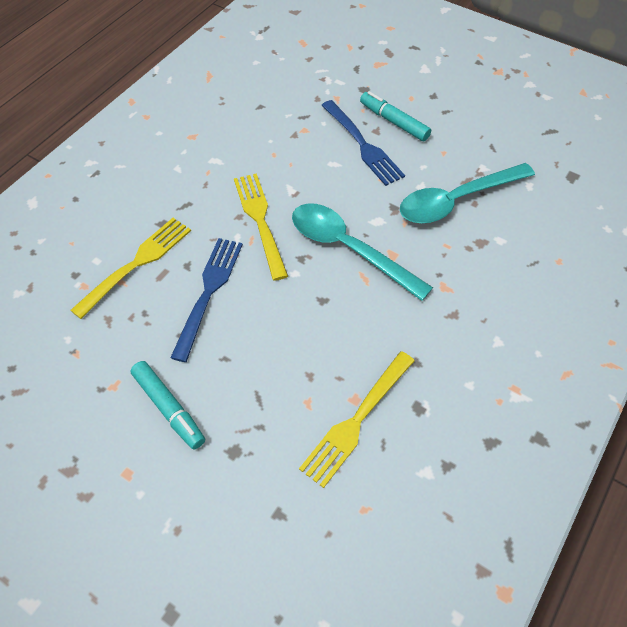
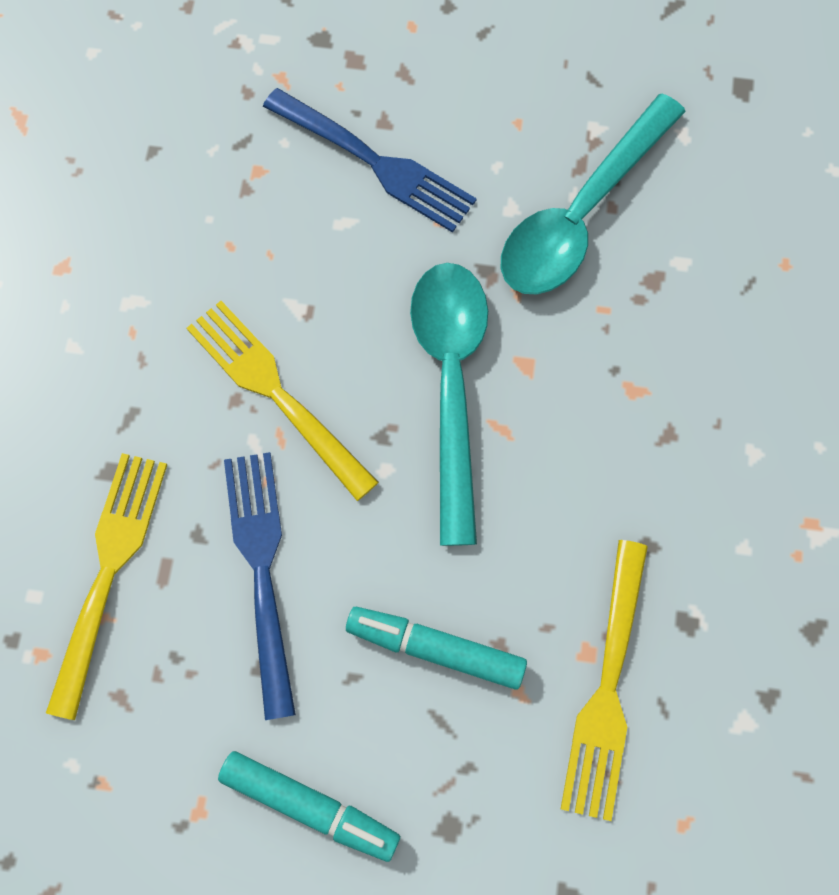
camera: 25 degrees left, 15 degrees up
(349, 249) = (451, 384): turquoise spoon -> turquoise spoon turned 75 degrees clockwise
(394, 122) = (406, 91): turquoise marker -> turquoise marker (436, 649)

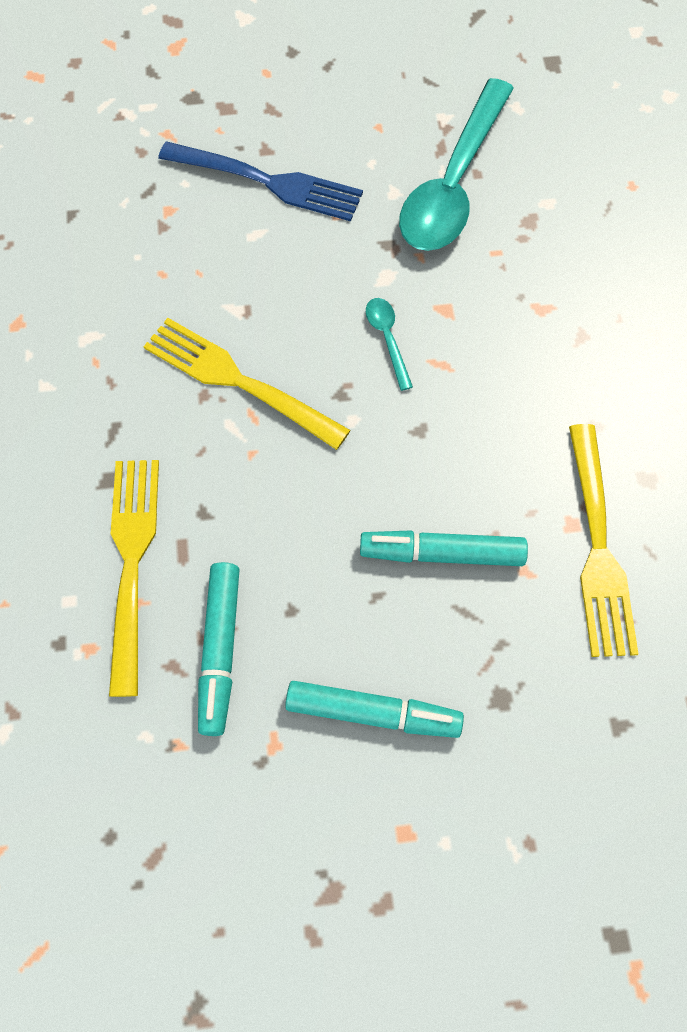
camera: 15 degrees left, 5 degrees down
(173, 693) = (220, 650): none -> turquoise marker
(263, 572) = (271, 529): blue fork -> none
(451, 384) = (387, 339): turquoise spoon -> turquoise spoon, size x0.41

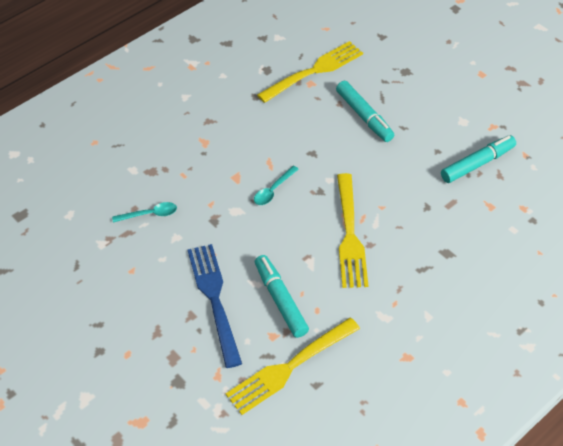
camera: 125 degrees left, 15 degrees down
(132, 564) = (475, 217): yellow fork -> yellow fork (290, 366)
(372, 712) = (450, 104): turquoise marker -> turquoise marker (280, 300)
(453, 183) = (149, 214): turquoise spoon -> turquoise spoon, size x0.41

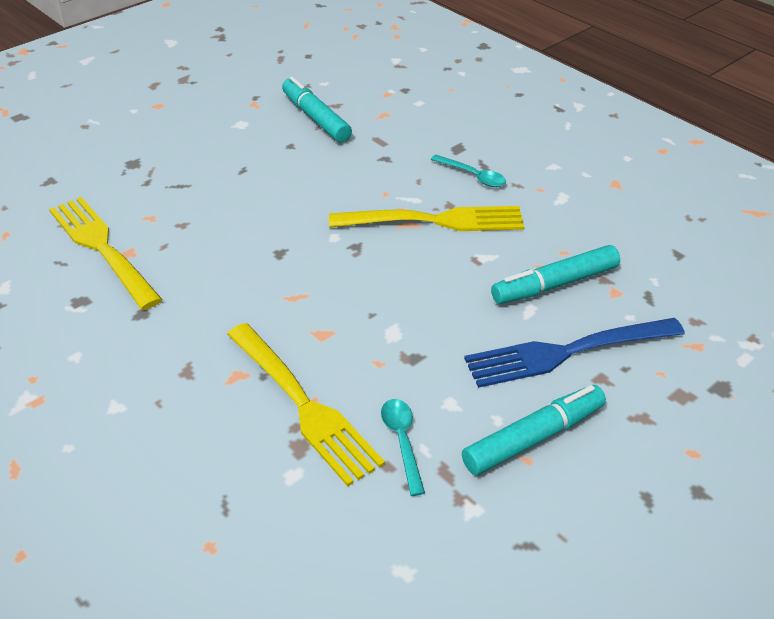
camera: 90 degrees left, 10 degrees down
(273, 190) = (352, 292): turquoise spoon -> turquoise spoon (473, 176)
(290, 366) = (659, 275): yellow fork -> yellow fork (302, 404)
(364, 116) = (214, 202): turquoise marker -> turquoise marker (533, 438)

